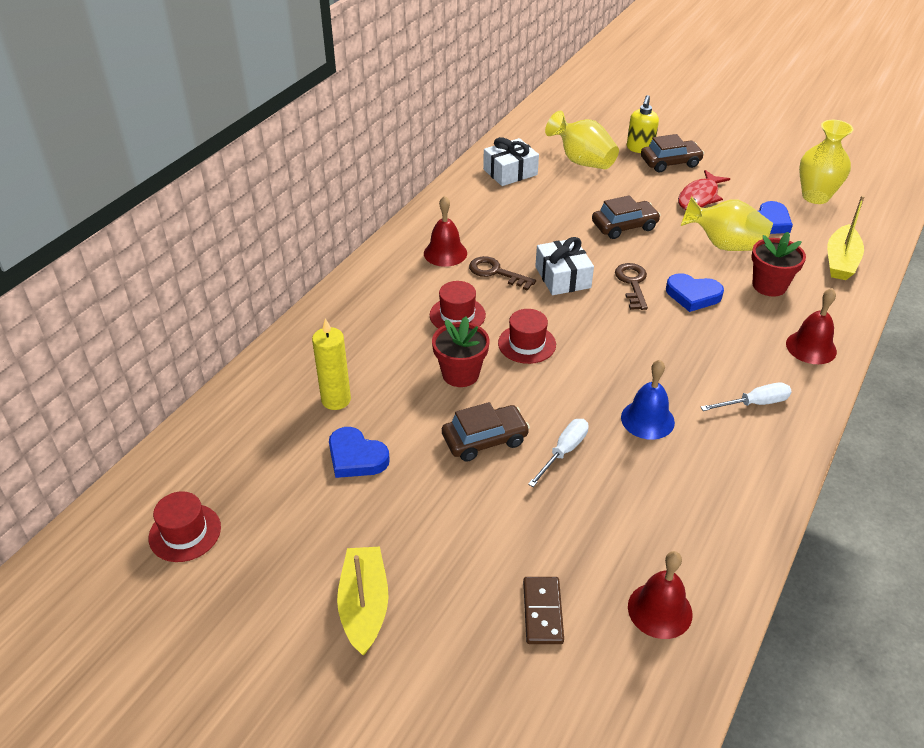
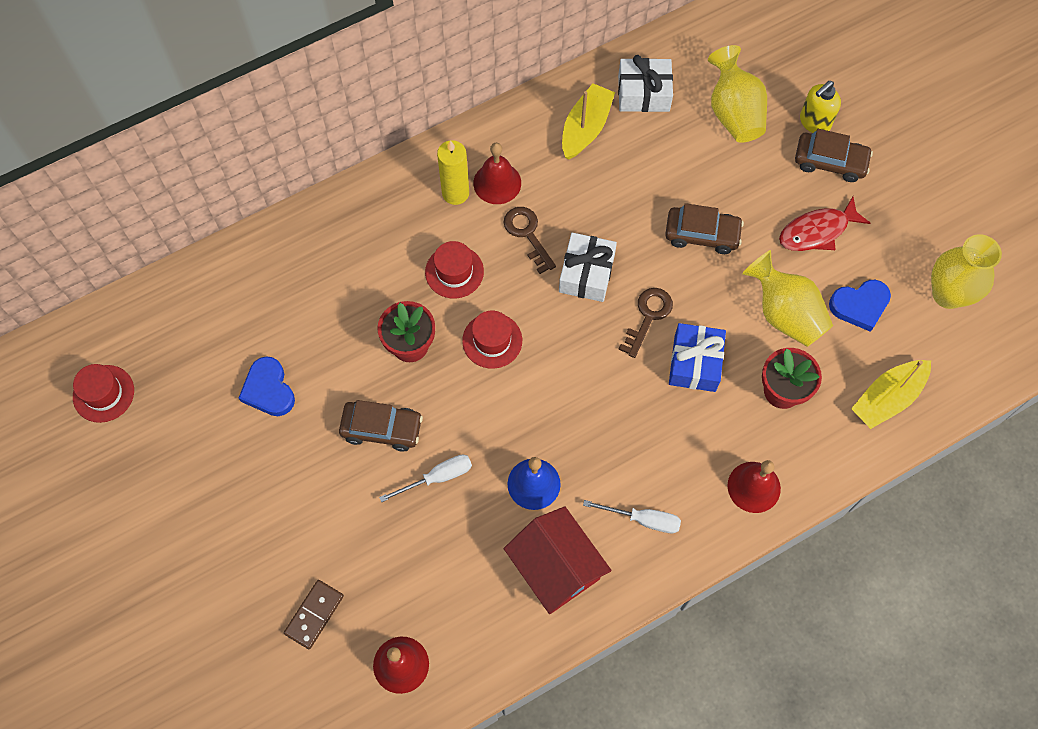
camera: 30 degrees right, 25 degrees up
(336, 400) = (289, 318): yellow candle -> yellow candle (455, 193)
(364, 606) = (192, 534): yellow boat -> yellow boat (585, 128)
(693, 295) = (695, 363): blue heart -> blue gift
(721, 467) = (556, 567): none -> red house

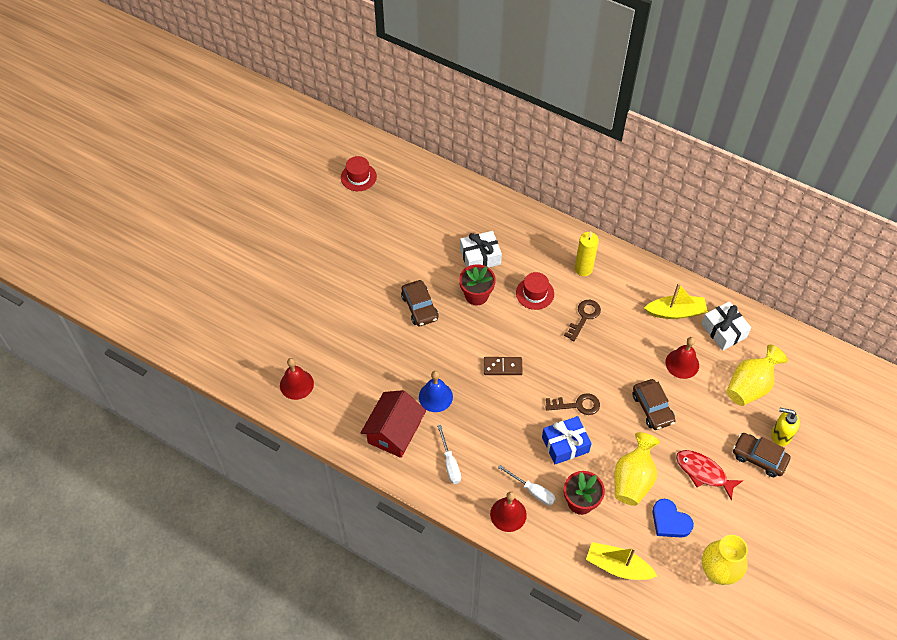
camera: 60 degrees right, 10 degrees down
(268, 390) = (407, 245): blue heart -> none
(314, 615) = (300, 331): brown domino -> brown domino (502, 367)
(437, 477) = (409, 348): white screwdriver -> white screwdriver (532, 491)
(492, 340) = (506, 333): red hat -> none
(497, 183) = (605, 286): red bell -> red bell (682, 363)
(586, 273) = (581, 359): white gift -> white gift (480, 257)
(830, 162) = (759, 458): brown car -> brown car turned 135 degrees clockwise

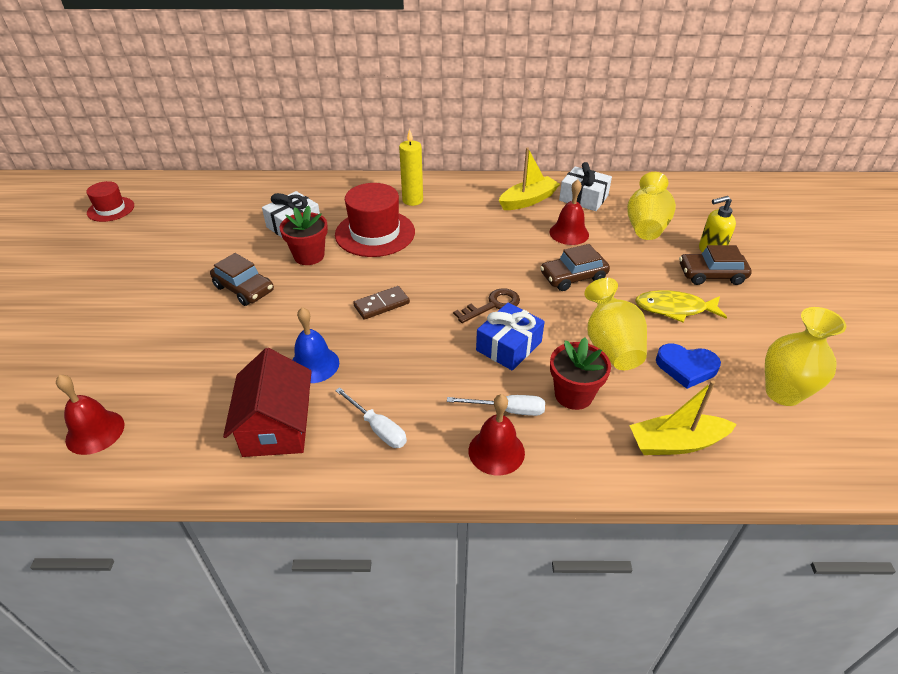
camera: 30 degrees left, 15 degrees down
(535, 293) = (375, 233): red hat -> red hat, size x1.71
(584, 317) = (442, 233): brown key -> none
(652, 408) = (573, 277): brown car -> brown car turned 120 degrees clockwise
(703, 472) = (674, 309): red fish -> yellow fish

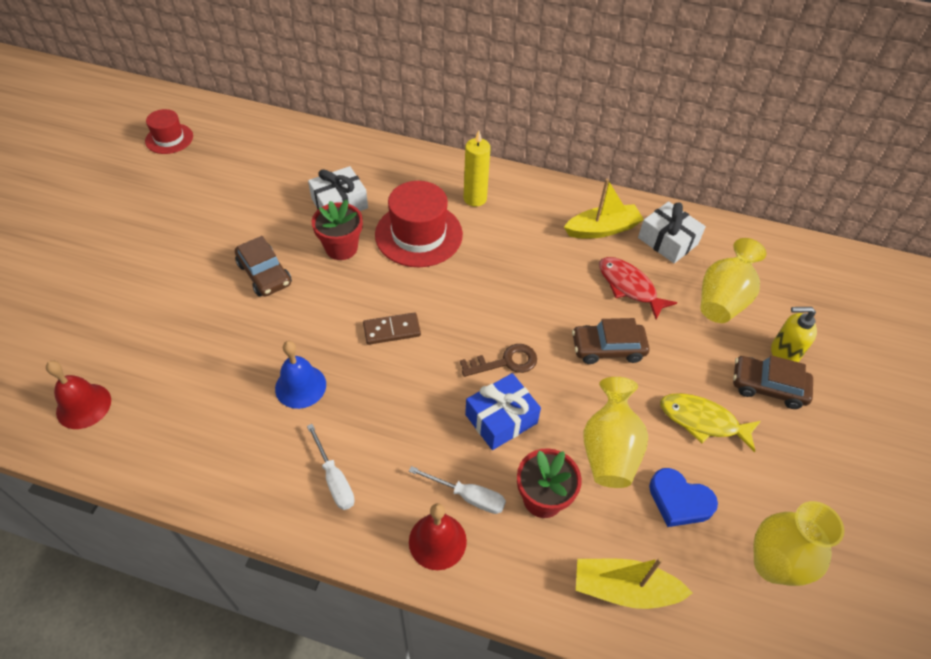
camera: 15 degrees right, 10 degrees up
(277, 426) = (242, 448): red house -> none
(569, 233) = (629, 287): red bell -> red fish

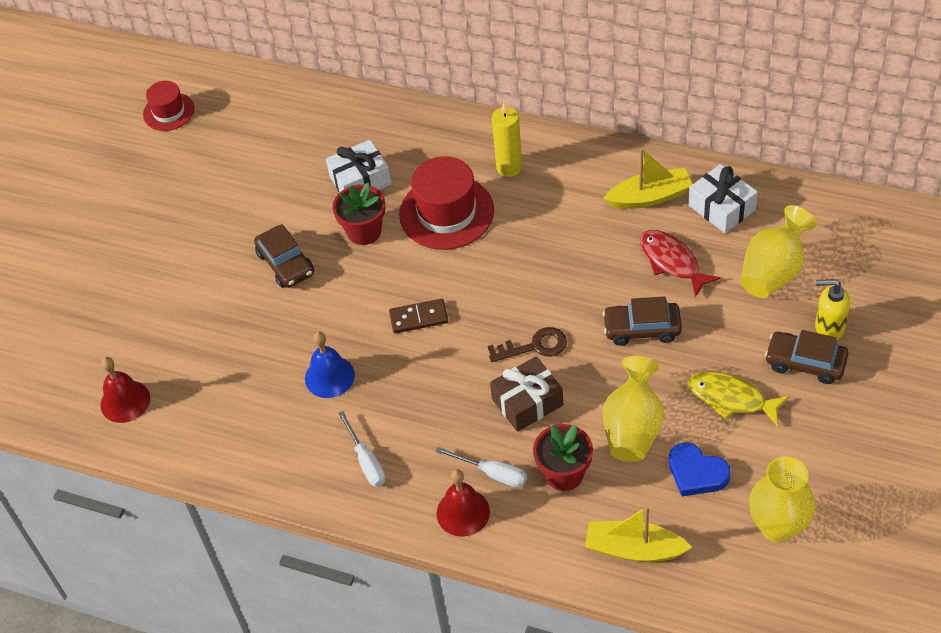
camera: 10 degrees right, 0 degrees up
(501, 419) = (527, 402): blue gift -> brown gift

